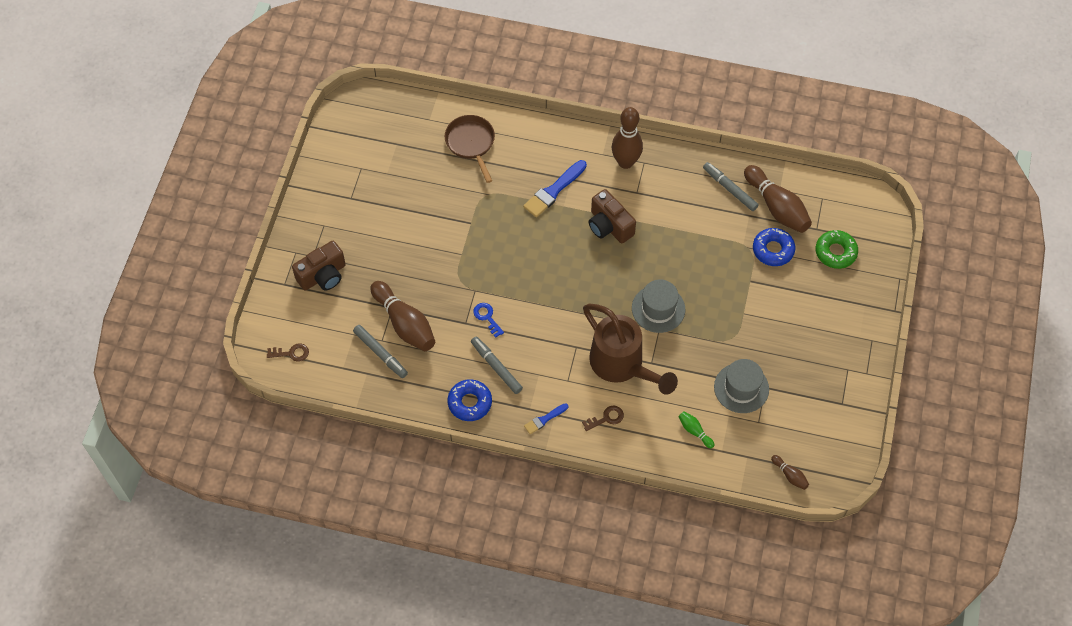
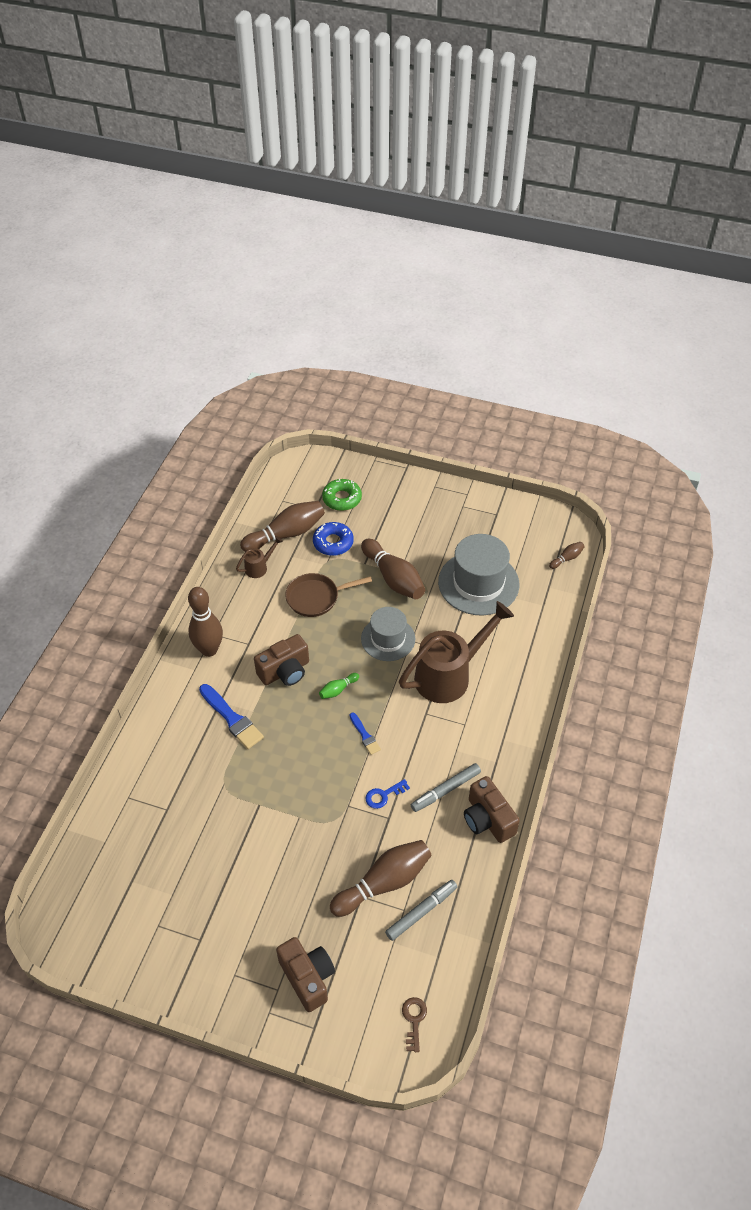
camera: 85 degrees left, 10 degrees down
(470, 403) = (487, 819): blue donut -> brown camera
(471, 143) = (150, 797): brown pan -> brown pan (316, 597)
(544, 419) = (508, 748): blue brush -> blue brush (364, 735)
(606, 418) = (508, 694): brown key -> none
(694, 431) = (523, 623): green bowling pin -> green bowling pin (338, 690)
(729, 189) = (259, 567): grey marker -> brown watering can
(735, 308) = (393, 578): none -> brown bowling pin
(741, 388) = (478, 583): grey hat -> grey hat, size x1.55

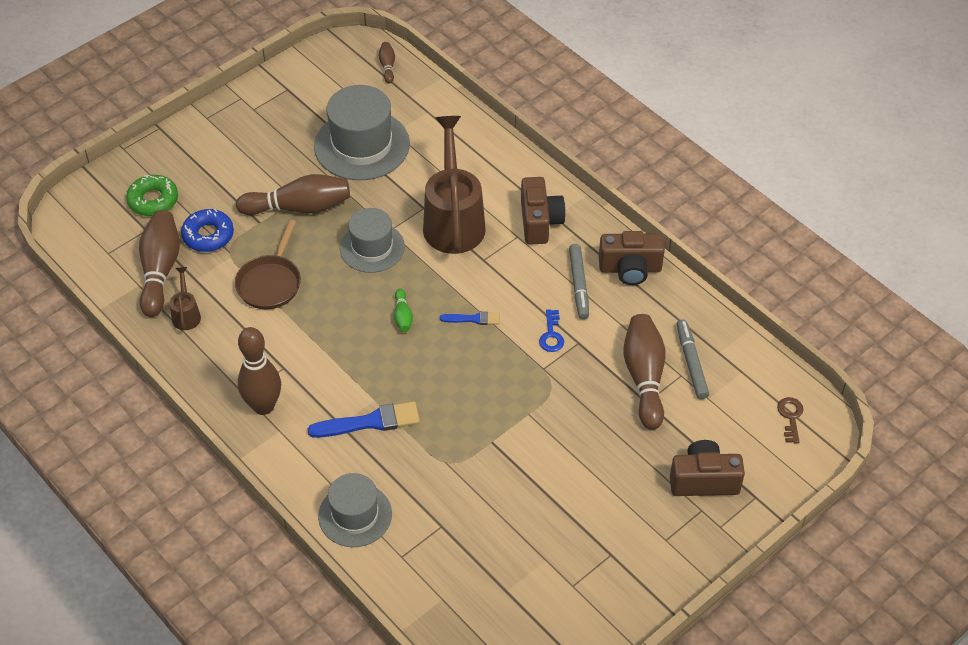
camera: 60 degrees left, 0 degrees up
(148, 751) = (355, 515): none -> grey hat
(285, 671) = (345, 351): brown camera -> brown camera (539, 222)
(414, 1020) = (790, 417): brown key -> brown key turned 60 degrees clockwise

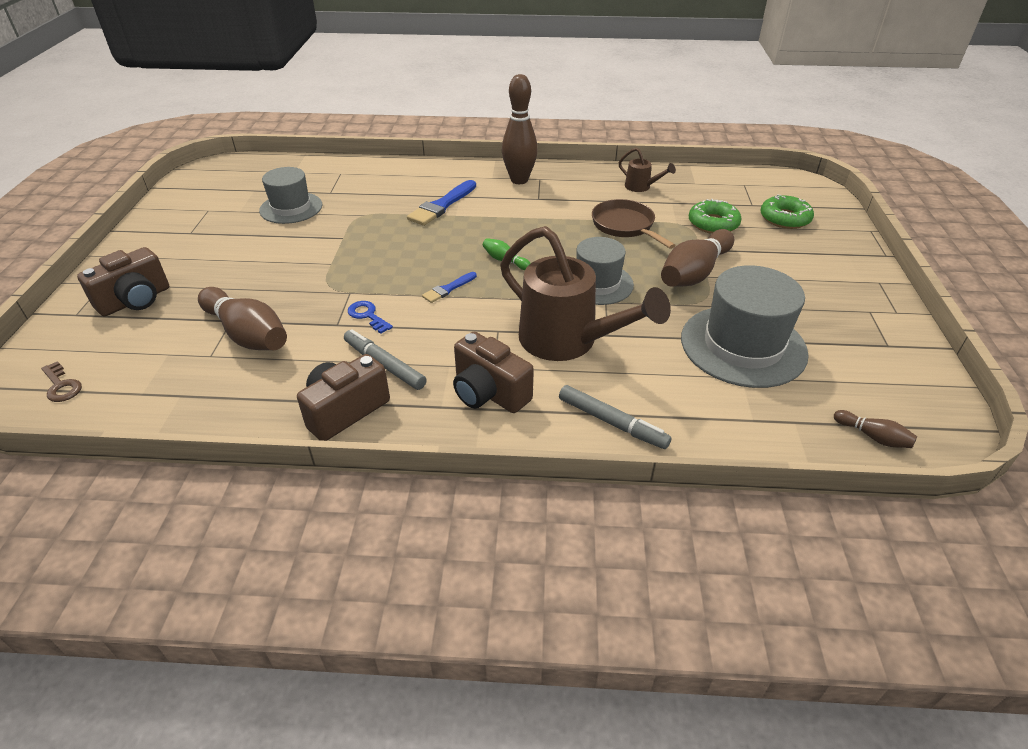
camera: 135 degrees right, 10 degrees down
(160, 270) = (699, 194): brown bowling pin -> none
(208, 235) = (713, 224): blue donut -> green donut
(355, 515) = (392, 173): grey hat -> grey hat (291, 208)
(691, 363) = (206, 370): grey marker -> grey marker (612, 422)

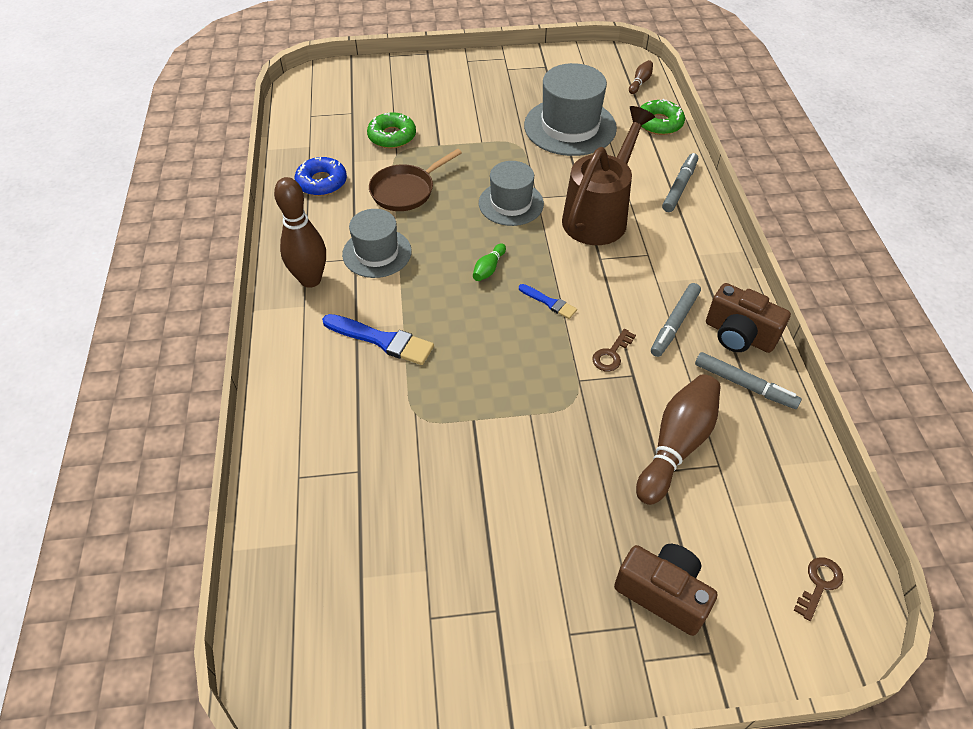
camera: 100 degrees left, 10 degrees up
(280, 397) = (744, 385): none -> grey marker
(291, 208) = (409, 504): grey hat -> grey hat (377, 253)
(367, 315) = (611, 354): blue key -> brown key
(489, 393) = (679, 252): brown camera -> none
(641, 187) = (322, 182): brown watering can -> blue donut
(694, 273) = (479, 148): brown bowling pin -> none
(784, 218) = (376, 96): green donut -> green donut (659, 123)

